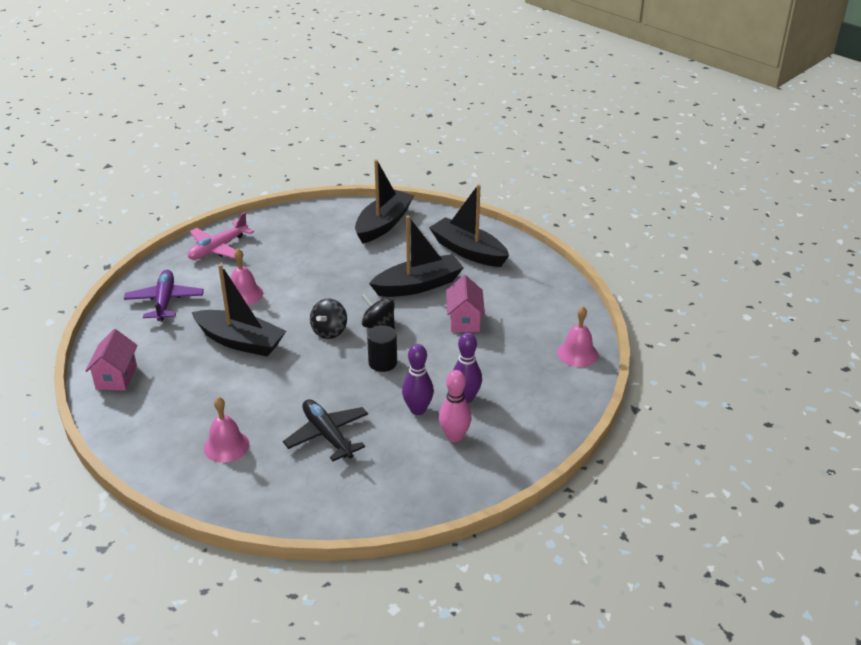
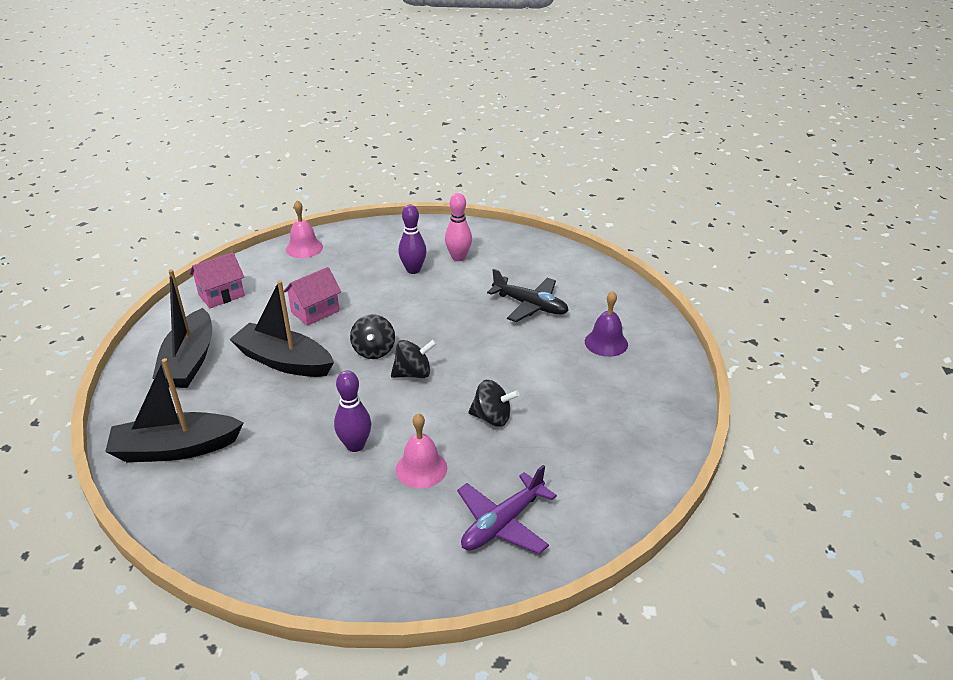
camera: 130 degrees left, 0 degrees up
(116, 377) = (637, 462): pink house -> pink house (221, 295)
(218, 249) = (357, 561): pink plane -> none
(226, 446) = (606, 343): pink bell -> purple bell
(240, 341) = (492, 418): black boat -> black spinning top
(327, 435) = (530, 305): black plane -> black plane turned 75 degrees counterclockwise
(382, 362) = (420, 323): black cylinder -> none
(418, 409) = (452, 283): purple bowling pin -> purple bowling pin (355, 445)

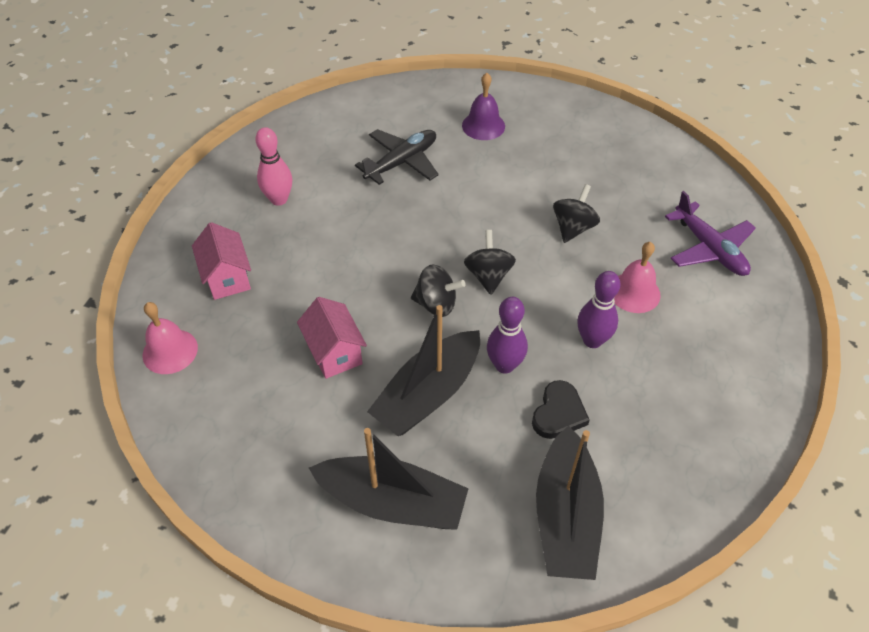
camera: 75 degrees left, 15 degrees up
(221, 295) = (247, 460): pink house -> pink house (227, 278)
(273, 433) = (558, 413): none -> black heart
(413, 270) = (285, 244): purple bowling pin -> purple bowling pin (504, 365)

